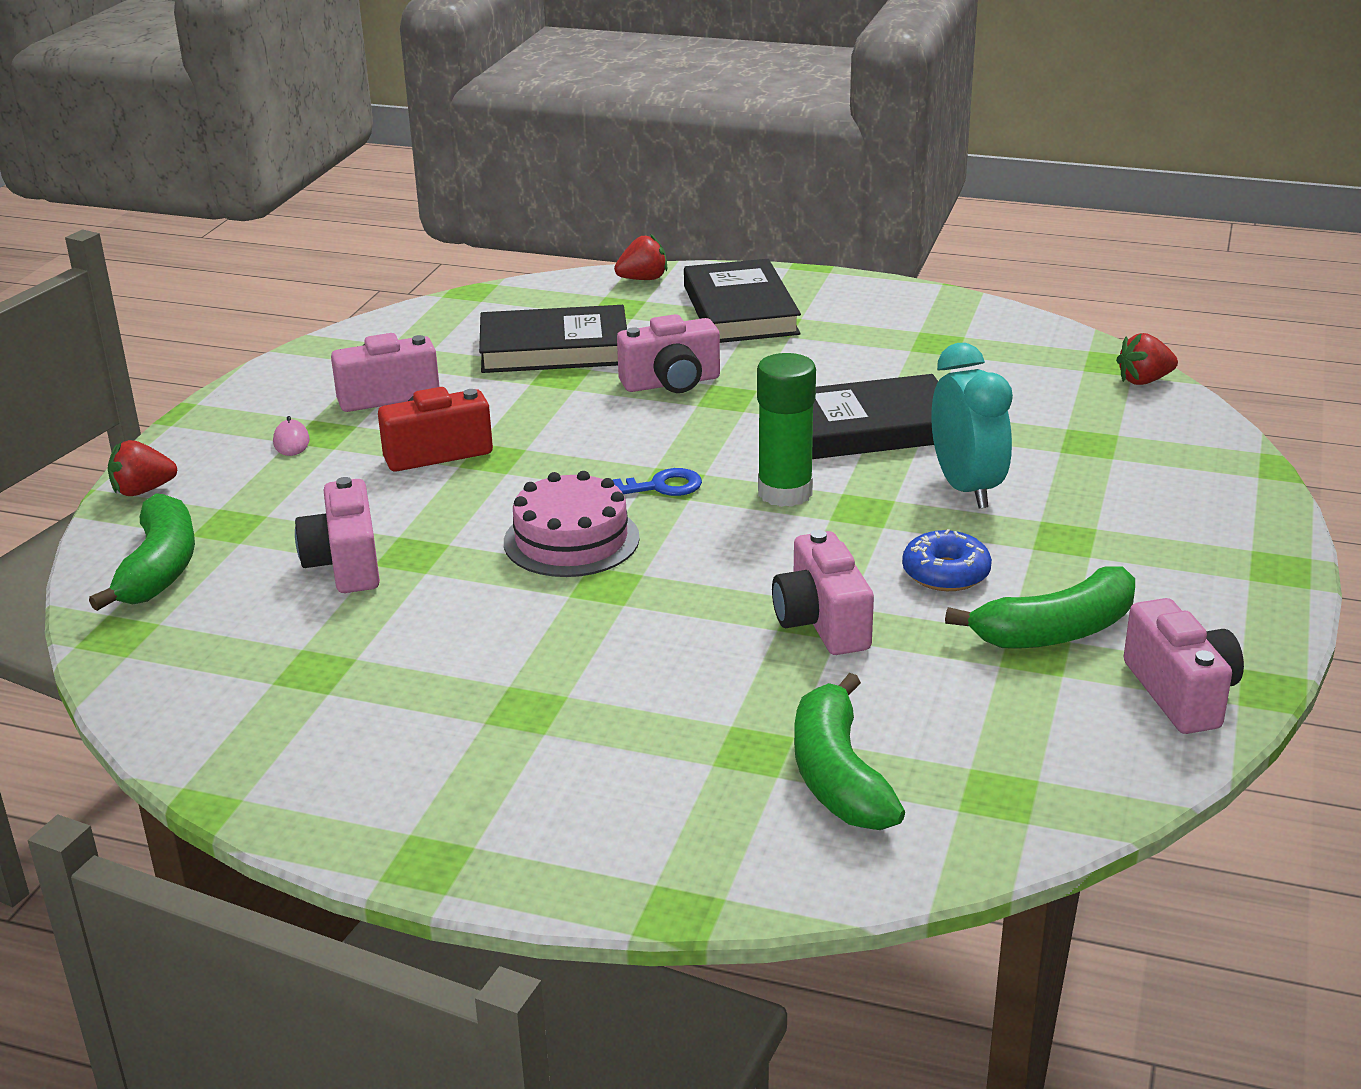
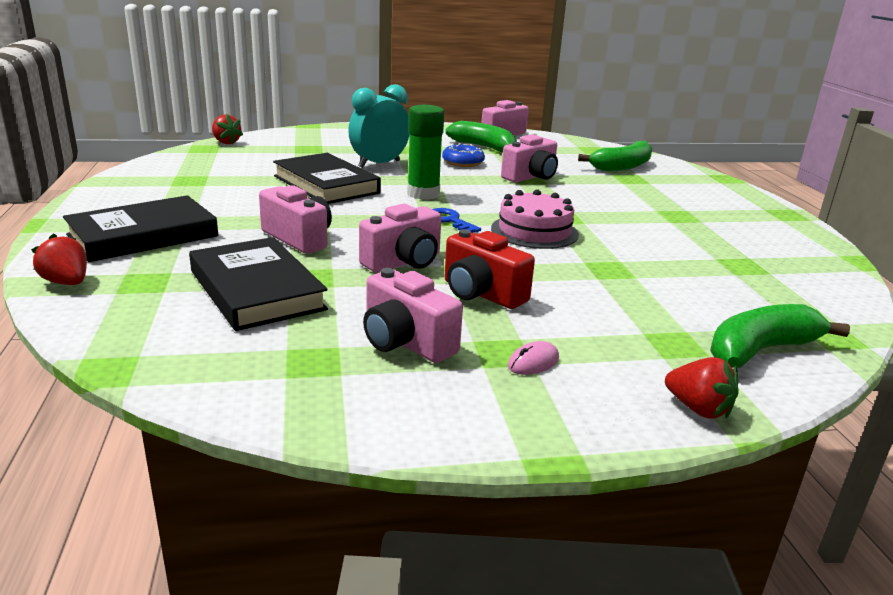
camera: 120 degrees left, 5 degrees down
(345, 564) = (649, 285): pink camera -> pink camera (404, 262)

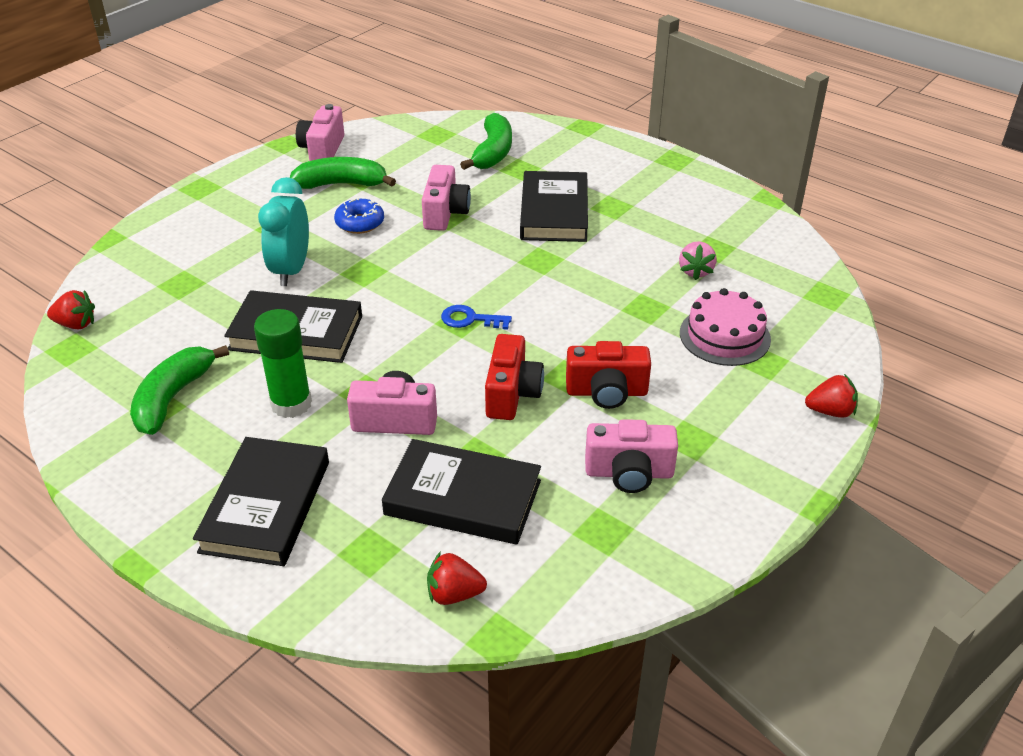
camera: 40 degrees left, 15 degrees up
(67, 283) = (313, 597): red strawberry -> red strawberry (454, 594)
(404, 262) = (512, 394): pink camera -> red camera
(423, 194) = (397, 294): green glue stick -> green glue stick (291, 404)
(533, 362) = (716, 435): pink mouse -> none
(534, 231) = (546, 293): pink cake -> pink cake (724, 336)
(620, 202) = (554, 212): none -> black book
(699, 269) = (695, 271): none -> pink strawberry
(760, 350) = (807, 336): green banana -> green banana (172, 398)

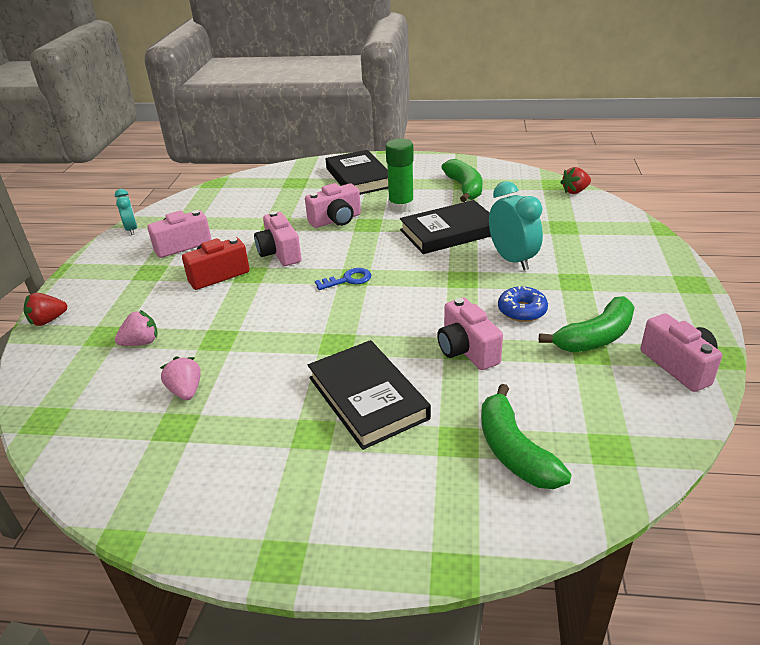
camera: 150 degrees right, 5 degrees down
(454, 594) = (244, 185): red strawberry -> none
(463, 497) = (268, 208): black book -> none
(512, 394) = (279, 253): red camera -> pink camera
(695, 554) = (132, 229): none -> turquoise clock
(724, 336) = (141, 342): pink cake -> pink strawberry

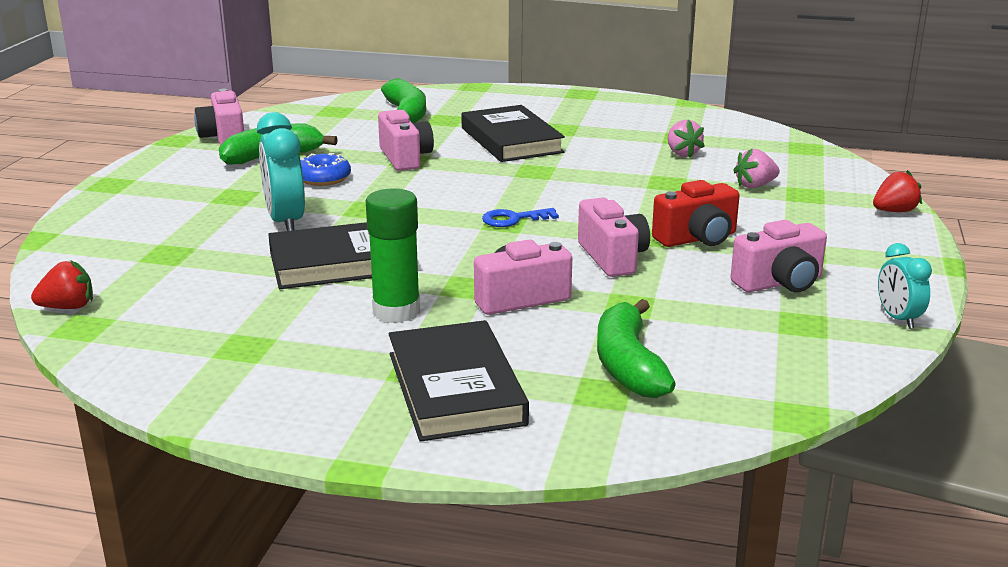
camera: 175 degrees left, 10 degrees down
(464, 188) = (254, 336): green banana -> green banana (628, 365)

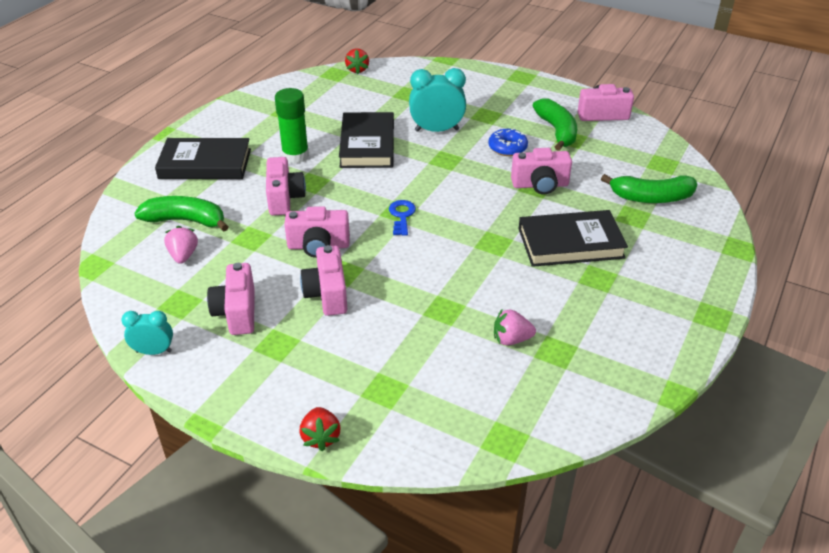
camera: 105 degrees right, 15 degrees up
(697, 238) = (327, 294): red camera -> pink camera
(755, 186) = (416, 362): pink strawberry -> pink strawberry (183, 255)

